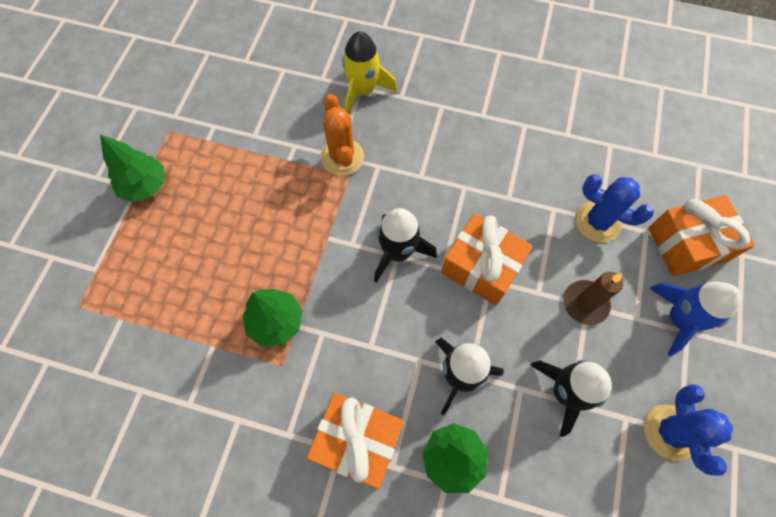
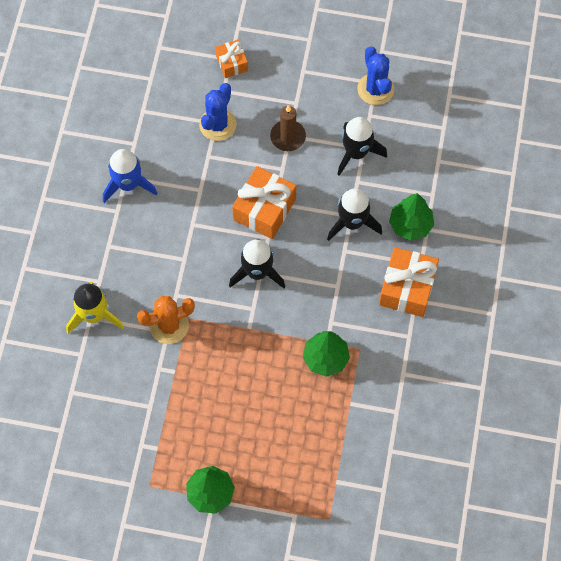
camera: 95 degrees left, 0 degrees up
(670, 432) = (375, 89): blue cactus -> blue cactus turned 75 degrees clockwise
(679, 319) = (294, 75): blue rocket -> blue rocket (128, 184)
(687, 244) = (232, 63): orange gift -> orange gift, size x0.57

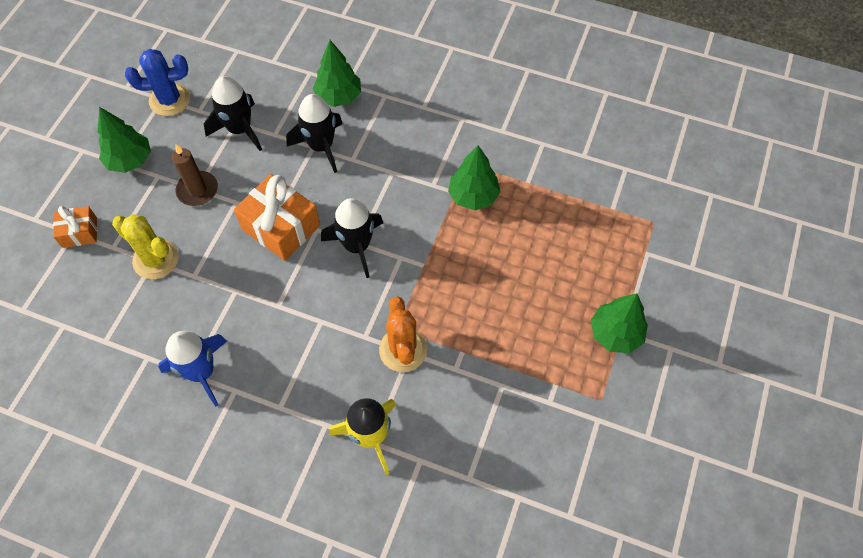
camera: 80 degrees left, 5 degrees down
(217, 125) = (156, 259): blue cactus -> yellow cactus
(307, 78) = (130, 160): none -> green tree
(407, 288) = (409, 111): orange gift -> none

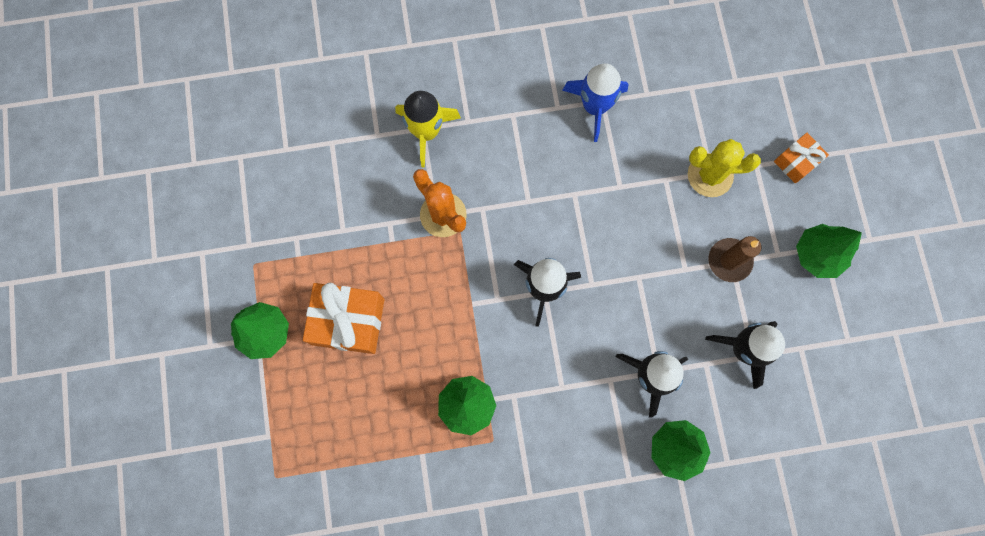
camera: 150 degrees right, 15 degrees up
(169, 100) = (839, 343): blue cactus -> none
(281, 227) = (625, 268): orange gift -> orange gift (348, 322)

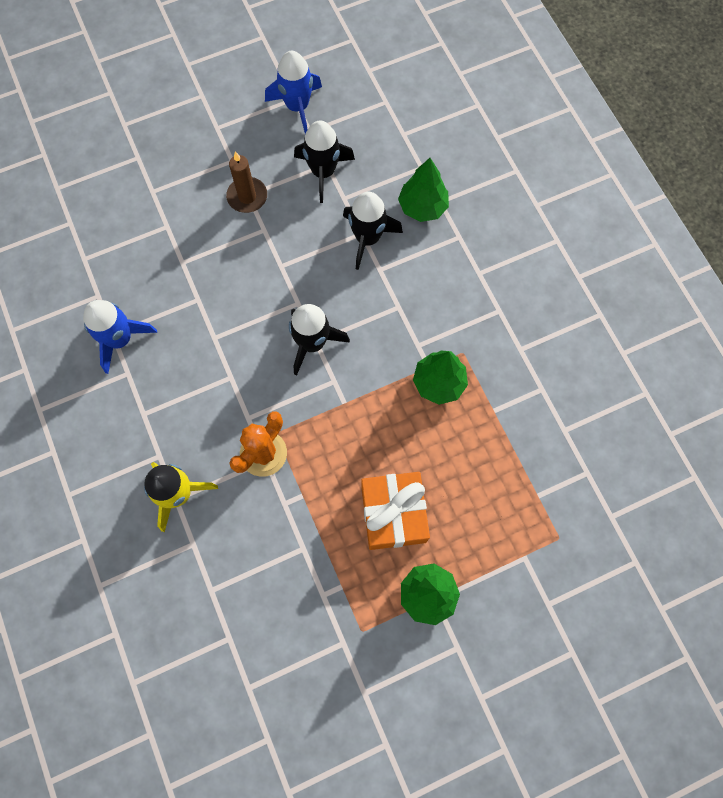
camera: 105 degrees left, 5 degrees down
(710, 175) = (170, 226): yellow cactus -> none
(796, 162) = (142, 160): orange gift -> none
(817, 255) = (225, 131): green tree -> none
(836, 342) = (297, 106): none -> blue rocket

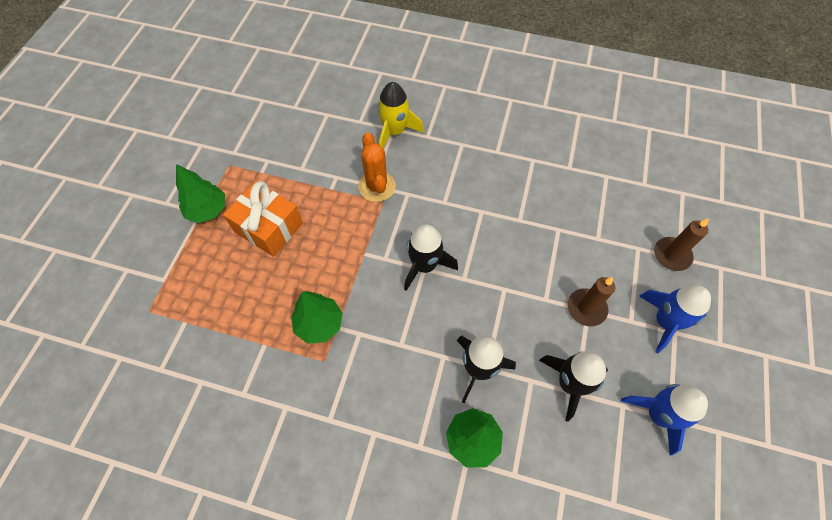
camera: 130 degrees right, 10 degrees down
(120, 339) = (525, 161): blue rocket -> blue rocket (665, 322)
(139, 164) = (671, 255): none -> brown candle

